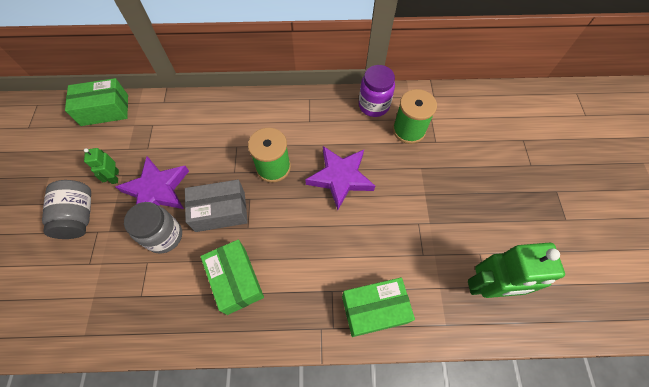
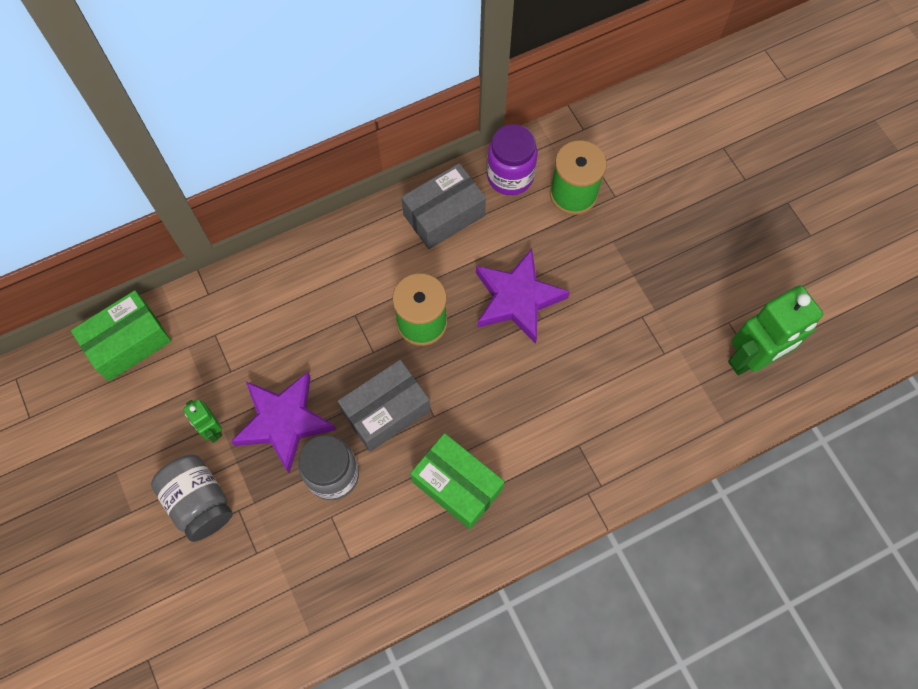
camera: 25 degrees left, 5 degrees up
(321, 112) = (444, 215): none -> grey box
(374, 309) = (637, 443): green box -> none

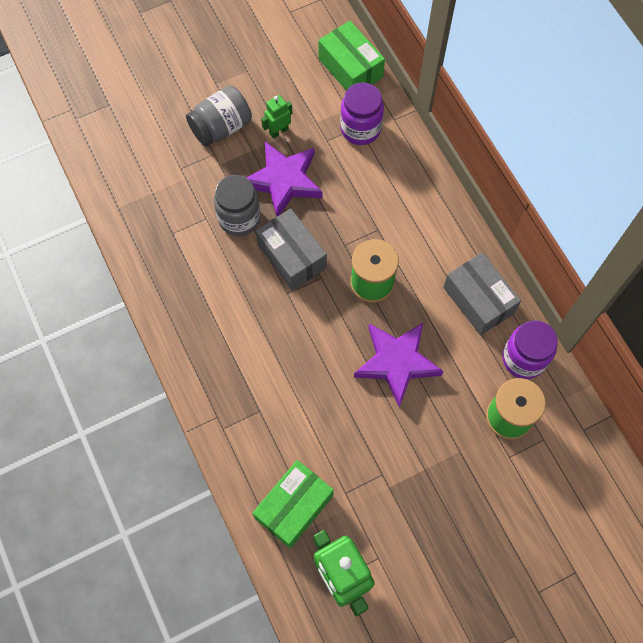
camera: 90 degrees right, 0 degrees up
(218, 332) = (360, 129): none -> purple jar
(457, 485) = (227, 311): green box -> green box (294, 507)

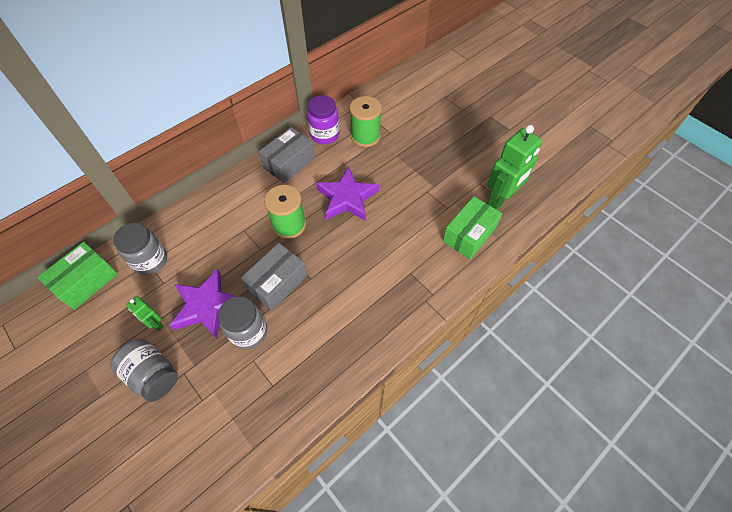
camera: 105 degrees left, 10 degrees down
(294, 507) = (469, 234): green box -> green box turned 75 degrees counterclockwise
(360, 129) = (150, 261): purple jar -> grey jar

